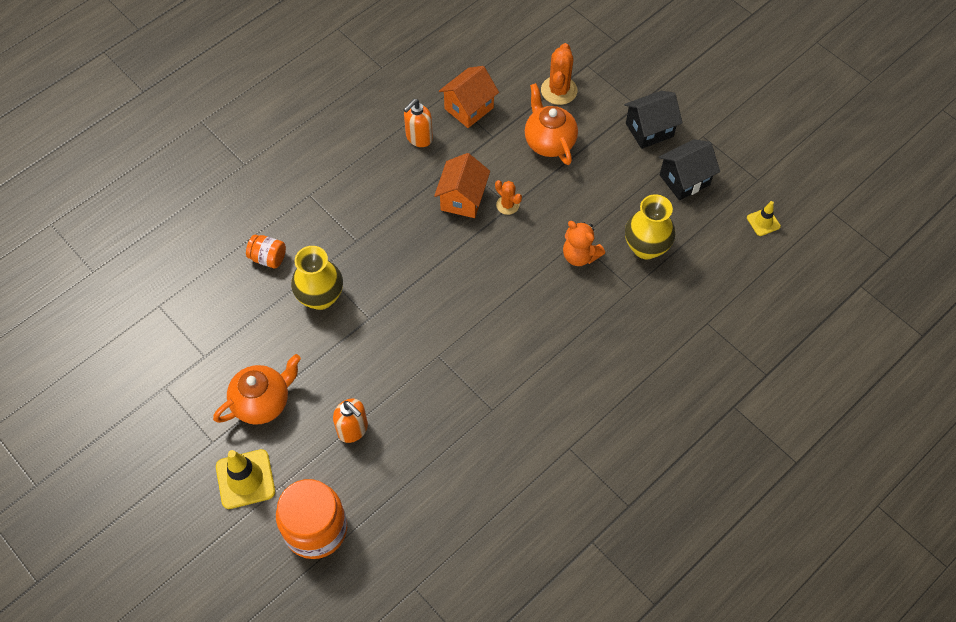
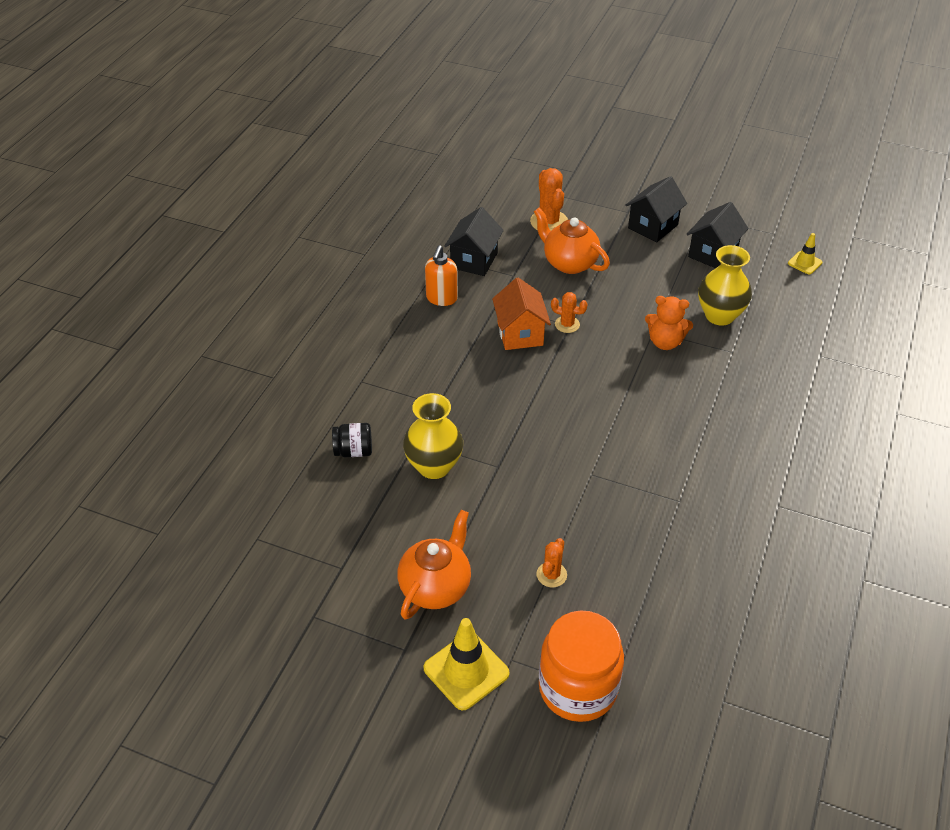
camera: 25 degrees left, 15 degrees down
(268, 258) = (353, 451): orange jar -> black jar
(353, 429) = (551, 575): orange soap dispenser -> orange cactus
(469, 108) = (474, 260): orange house -> black house

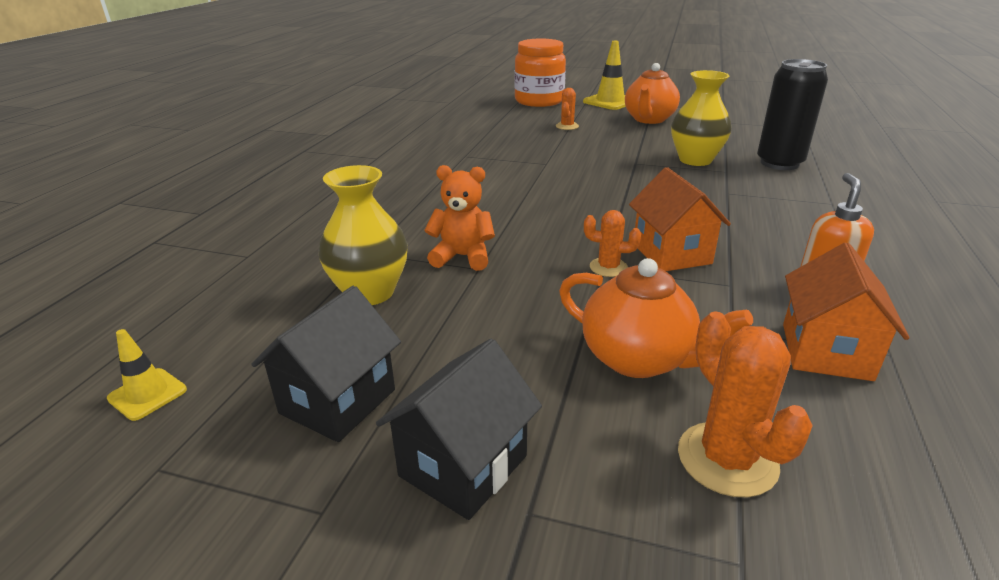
camera: 175 degrees right, 15 degrees down
(353, 451) = (779, 163): black jar -> black can
(474, 260) = (826, 351): black house -> orange house

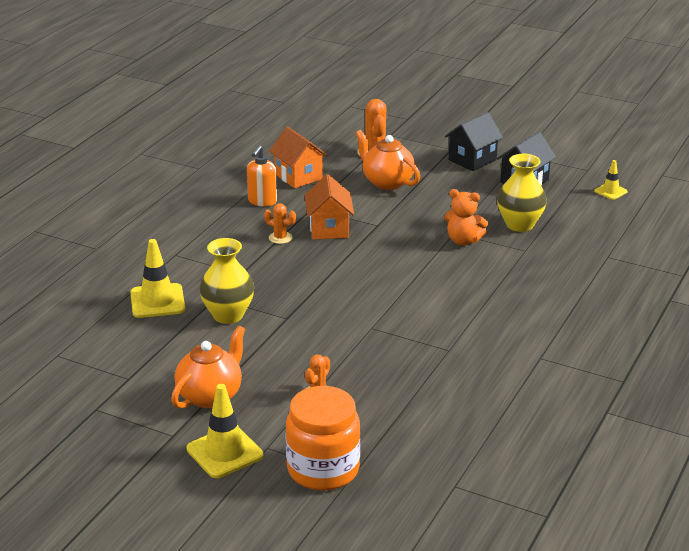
camera: 170 degrees left, 0 degrees up
(608, 267) = (374, 224): orange cactus -> orange cactus (280, 238)
(779, 163) = (157, 301): black can -> yellow traffic cone
(826, 351) = (298, 176): orange house -> orange house turned 60 degrees counterclockwise

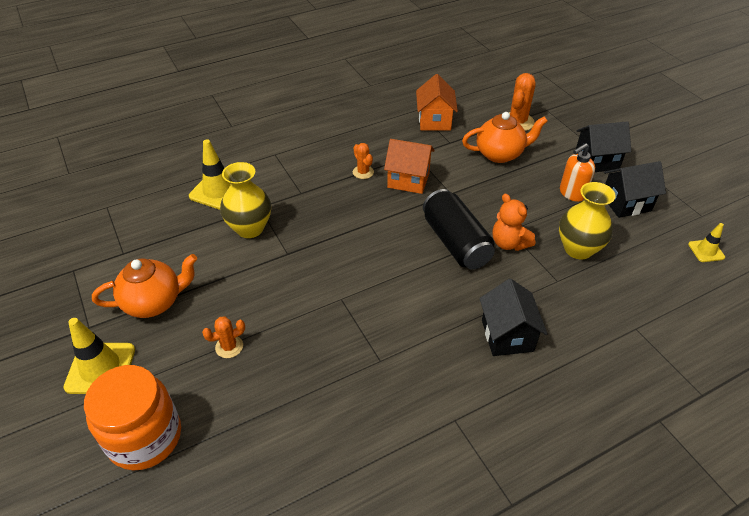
camera: 35 degrees right, 15 degrees up
(262, 201) = (384, 133): orange soap dispenser -> orange soap dispenser (572, 193)
(329, 229) = (408, 180): orange house -> orange house turned 75 degrees clockwise
(387, 182) = (500, 154): orange teapot -> orange teapot turned 90 degrees clockwise
(420, 256) = (455, 242): none -> black can
(524, 297) = (507, 335): none -> black house

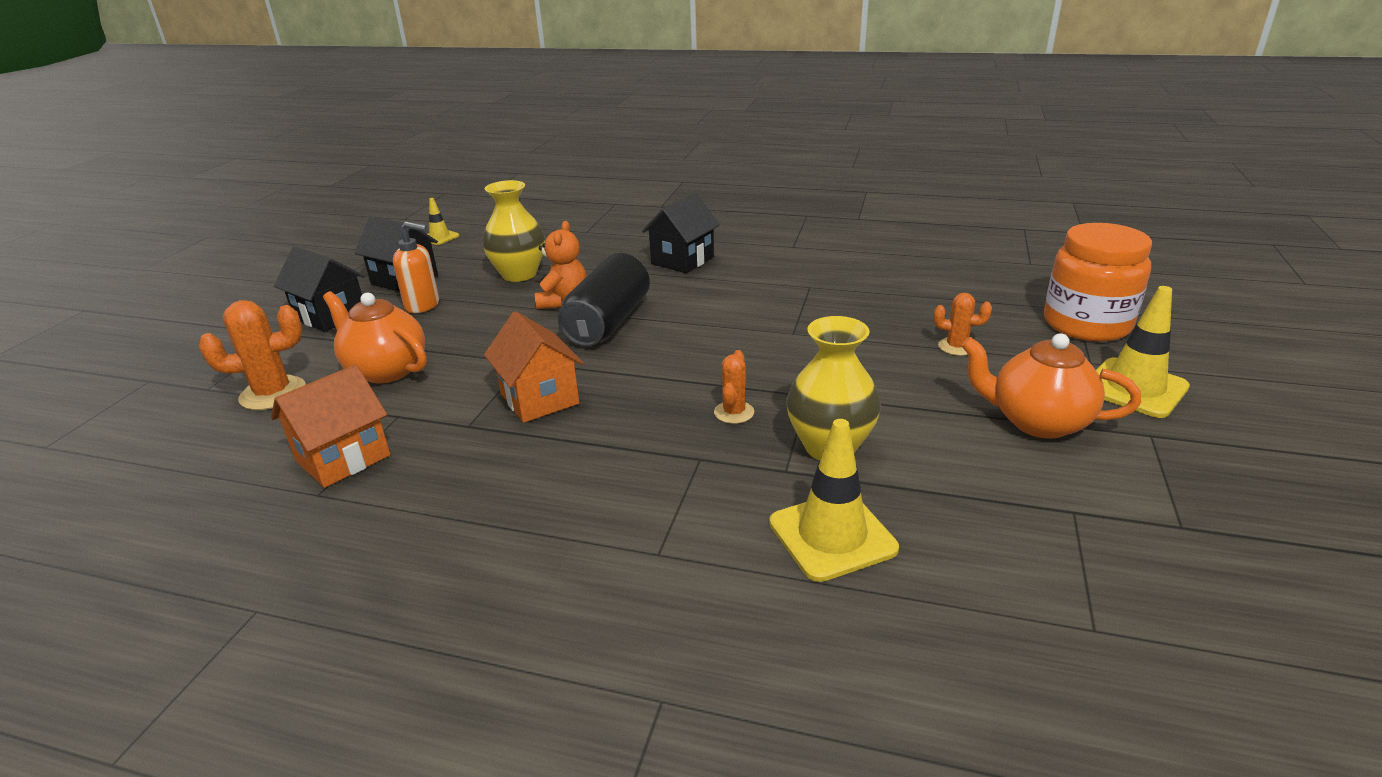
camera: 135 degrees left, 15 degrees down
(363, 172) = (574, 439): orange cactus -> orange cactus (734, 412)

